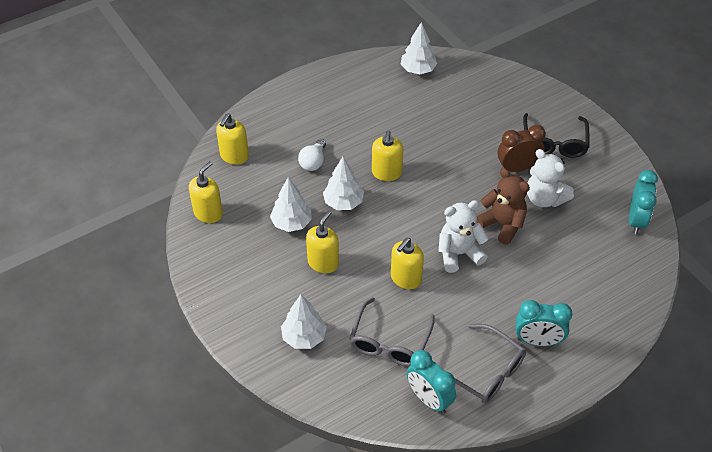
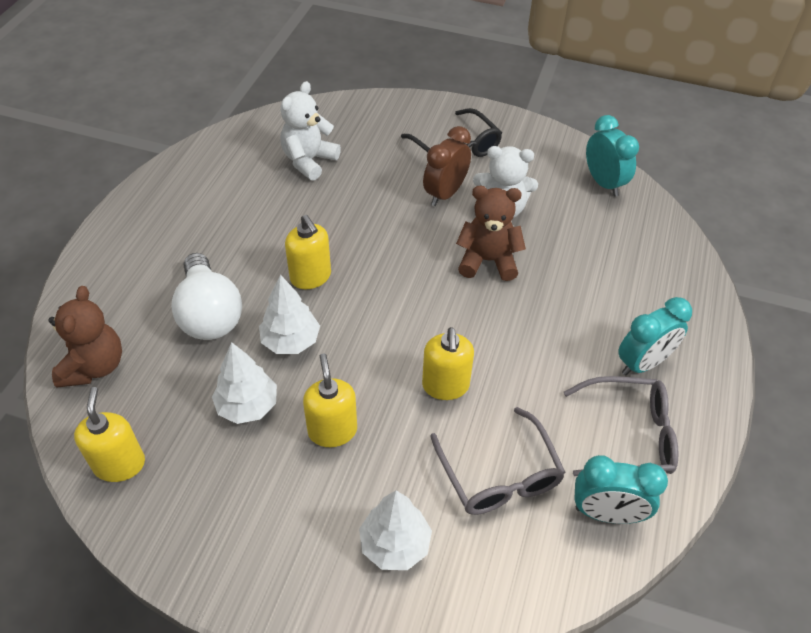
camera: 40 degrees left, 0 degrees up
(234, 156) = (94, 366): yellow soap dispenser -> brown teddy bear
(313, 162) = (209, 314): white light bulb -> white light bulb, size x1.76
(418, 70) = (243, 146): white tree -> none
(459, 254) = (475, 320): white teddy bear -> white teddy bear (309, 161)

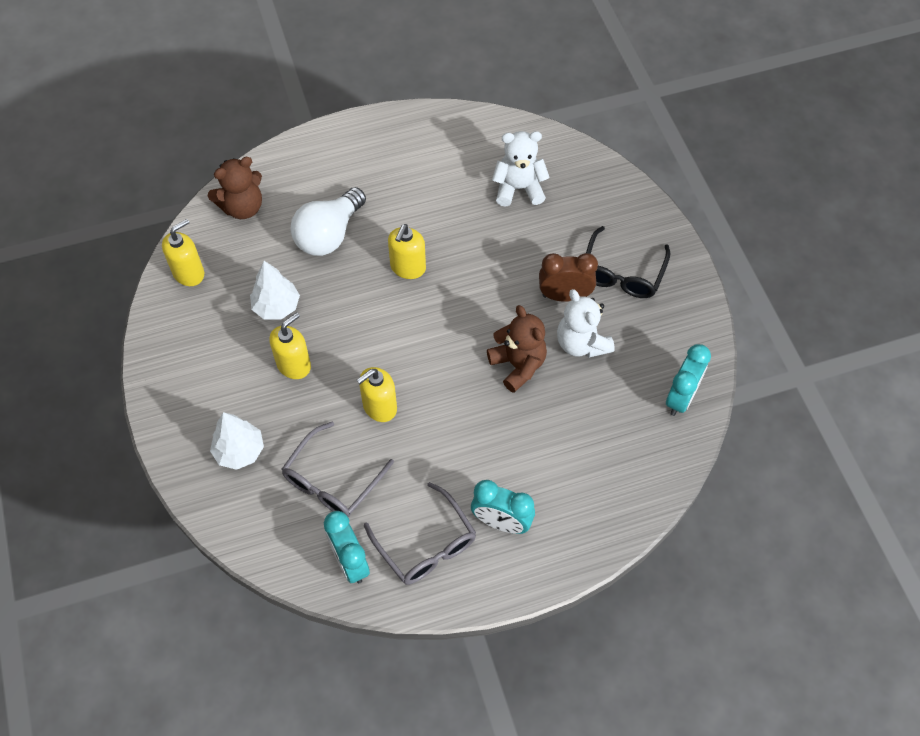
camera: 55 degrees right, 10 degrees up
(290, 341) = (344, 294): white tree -> none

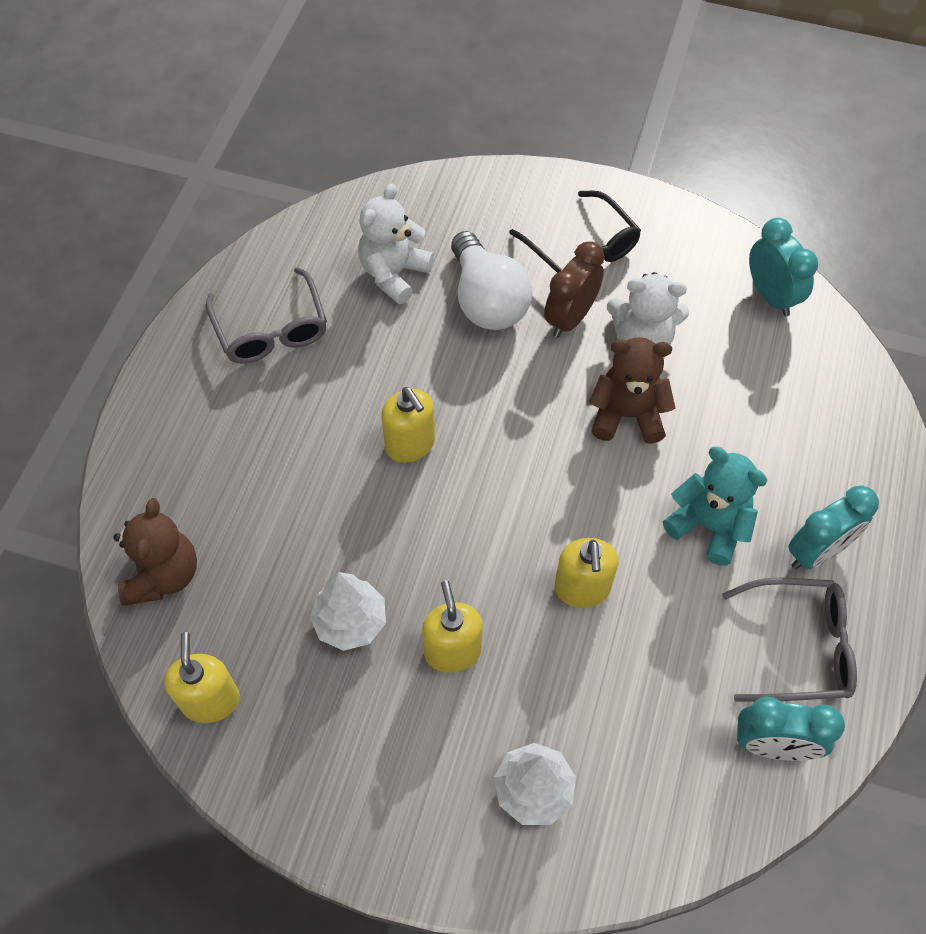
camera: 55 degrees left, 0 degrees up
(329, 235) = (292, 500): white light bulb -> white light bulb (487, 300)
(332, 480) = (648, 700): grey glasses -> grey glasses (271, 329)
(473, 451) = (708, 526): none -> turquoise teddy bear

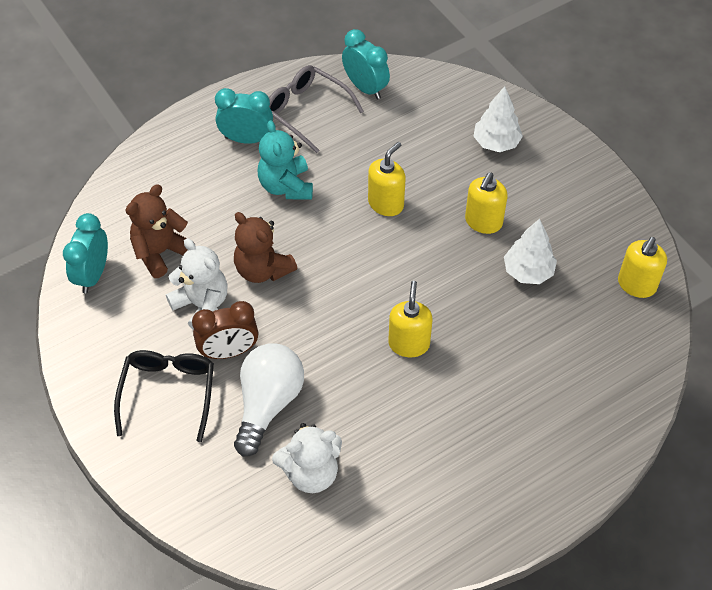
camera: 140 degrees left, 5 degrees down
(163, 575) = (623, 370): brown teddy bear -> brown teddy bear (160, 252)
(271, 329) = (434, 493): grey glasses -> none

